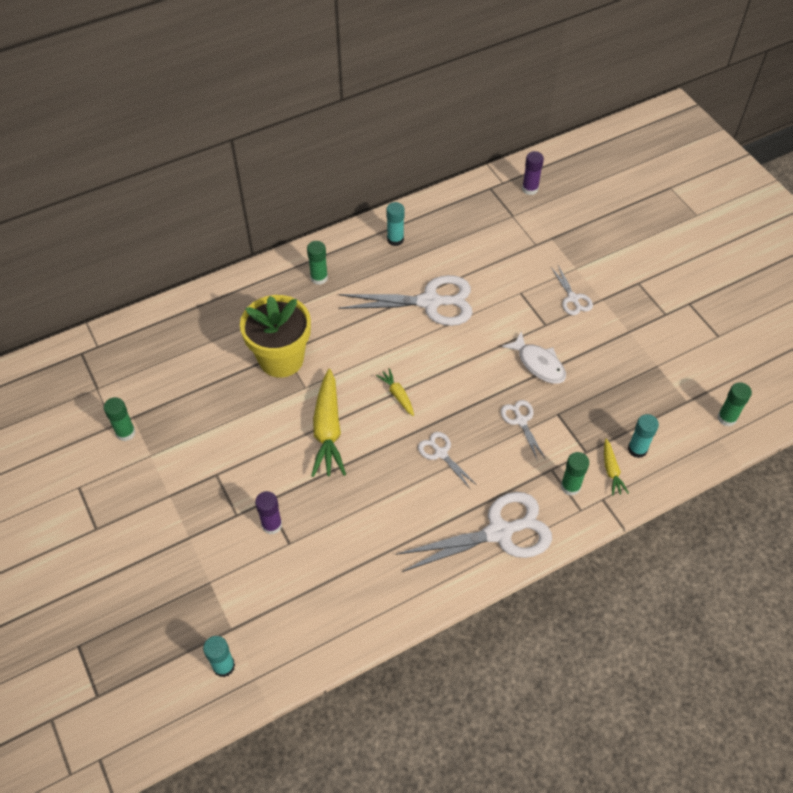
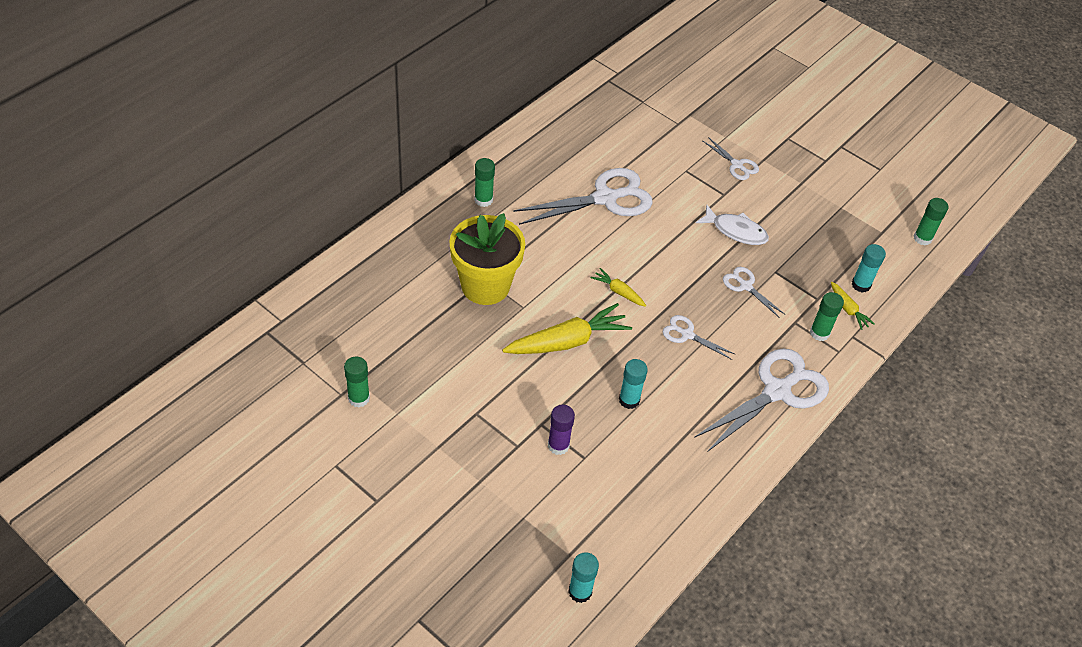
camera: 25 degrees left, 5 degrees down
(328, 430) = (567, 341): yellow carrot -> yellow carrot turned 90 degrees counterclockwise
(395, 239) = (541, 147): turquoise glue stick -> turquoise glue stick (629, 400)
(530, 189) = (646, 74): purple glue stick -> none

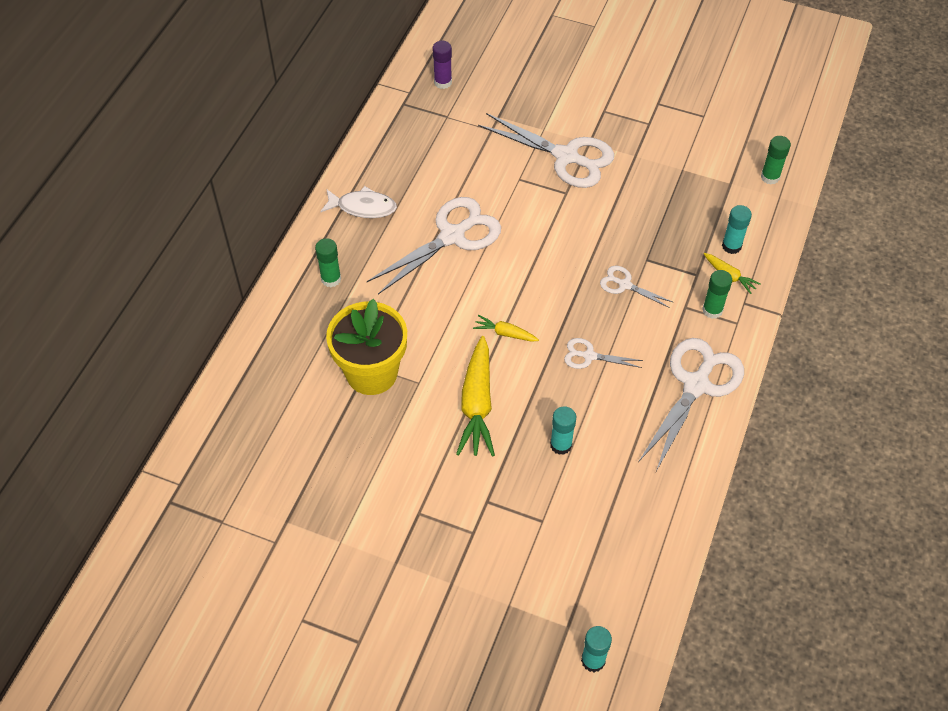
camera: 15 degrees left, 5 degrees up
(359, 398) = (295, 540): green glue stick -> none
(558, 445) = (512, 517): purple glue stick -> purple glue stick (443, 82)
(567, 341) = (477, 404): yellow carrot -> yellow carrot turned 135 degrees clockwise
(735, 231) = (592, 229): white fish -> white fish (363, 207)
(737, 165) = (566, 157): white scissors -> white scissors, size x2.03

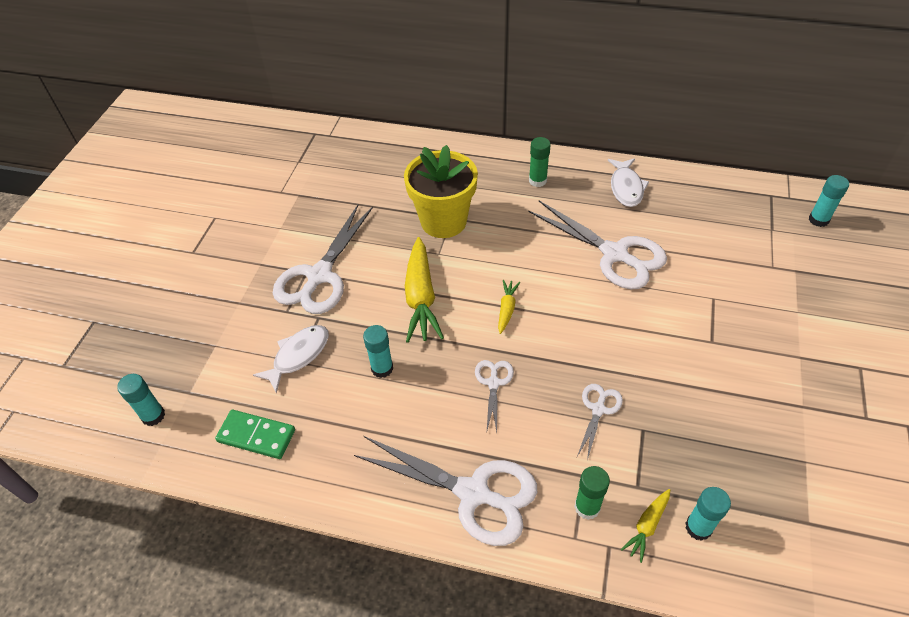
camera: 85 degrees right, 5 degrees down
(443, 82) = (818, 220): purple glue stick -> turquoise glue stick
(477, 404) = (421, 297): yellow carrot -> yellow carrot turned 90 degrees counterclockwise
(535, 520) = (298, 356): none -> white fish
(566, 157) = (766, 337): white scissors -> white scissors (319, 276)
(626, 558) = (256, 436): none -> green domino
(770, 177) = (846, 578): green glue stick -> none

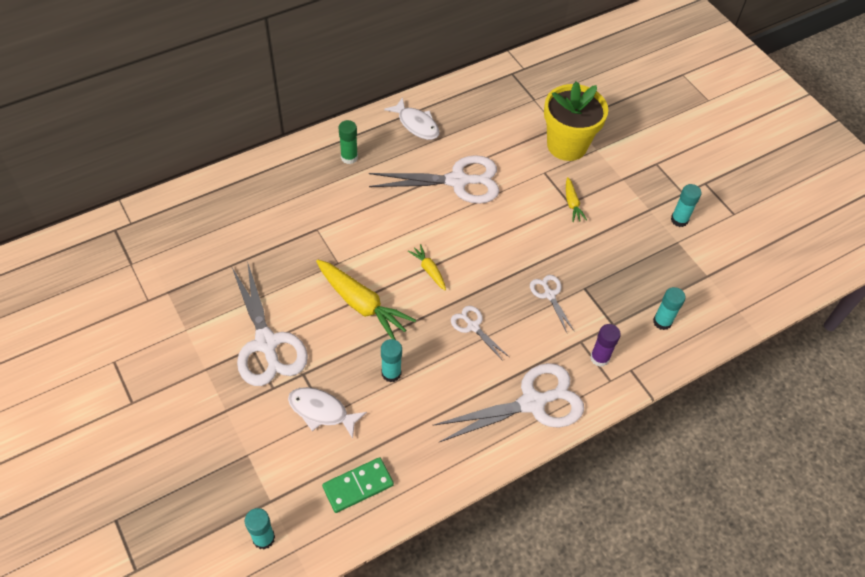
camera: 50 degrees left, 5 degrees up
(298, 356) = (321, 411): white fish -> white fish turned 60 degrees counterclockwise
(443, 221) = (314, 235): yellow flower pot -> yellow flower pot (567, 145)
(587, 507) = (599, 358): green glue stick -> purple glue stick
(647, 526) = (638, 342): yellow carrot -> yellow carrot (572, 203)
(818, 220) = (554, 75): turquoise glue stick -> turquoise glue stick (679, 220)

